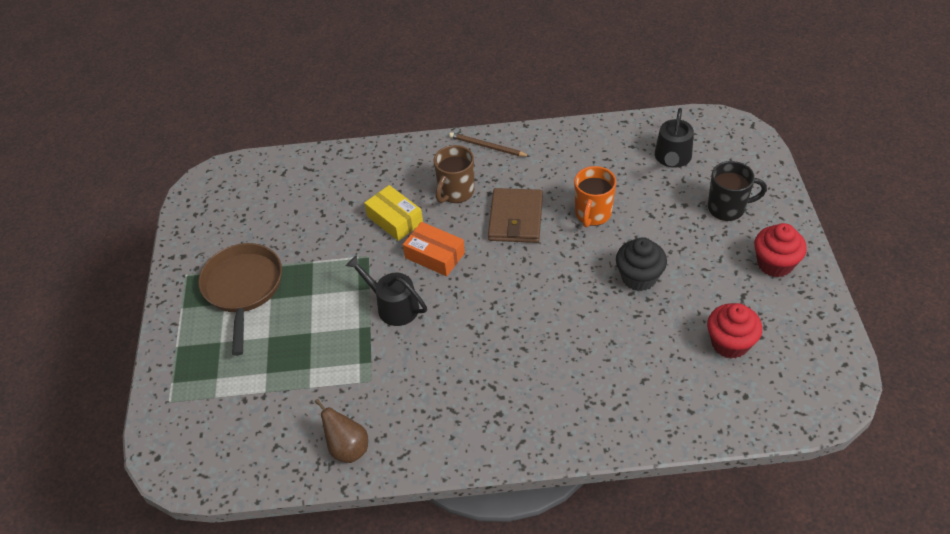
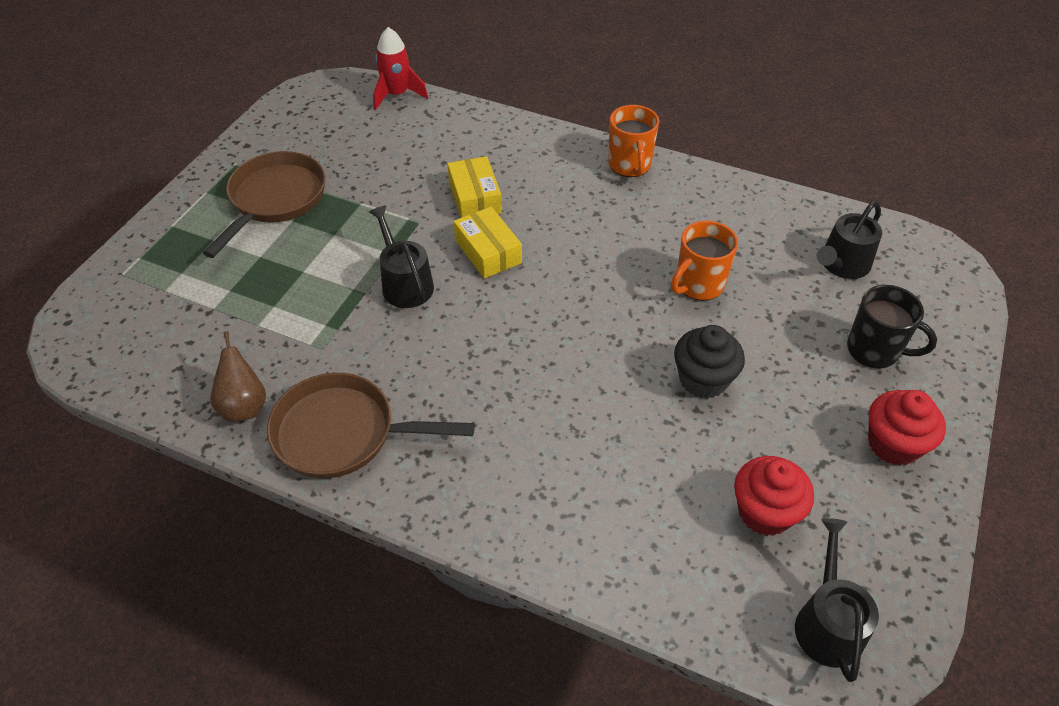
camera: 25 degrees right, 0 degrees up
(272, 163) = (397, 95): none -> red rocket
(432, 430) = (343, 433): none -> brown pan
(434, 255) = (488, 251): orange box -> yellow box
(456, 192) = (560, 197): brown mug -> none
(487, 146) = (630, 165): brown pencil -> orange mug
(515, 218) = (605, 252): brown wallet -> none
(805, 390) = (827, 623): none -> black watering can

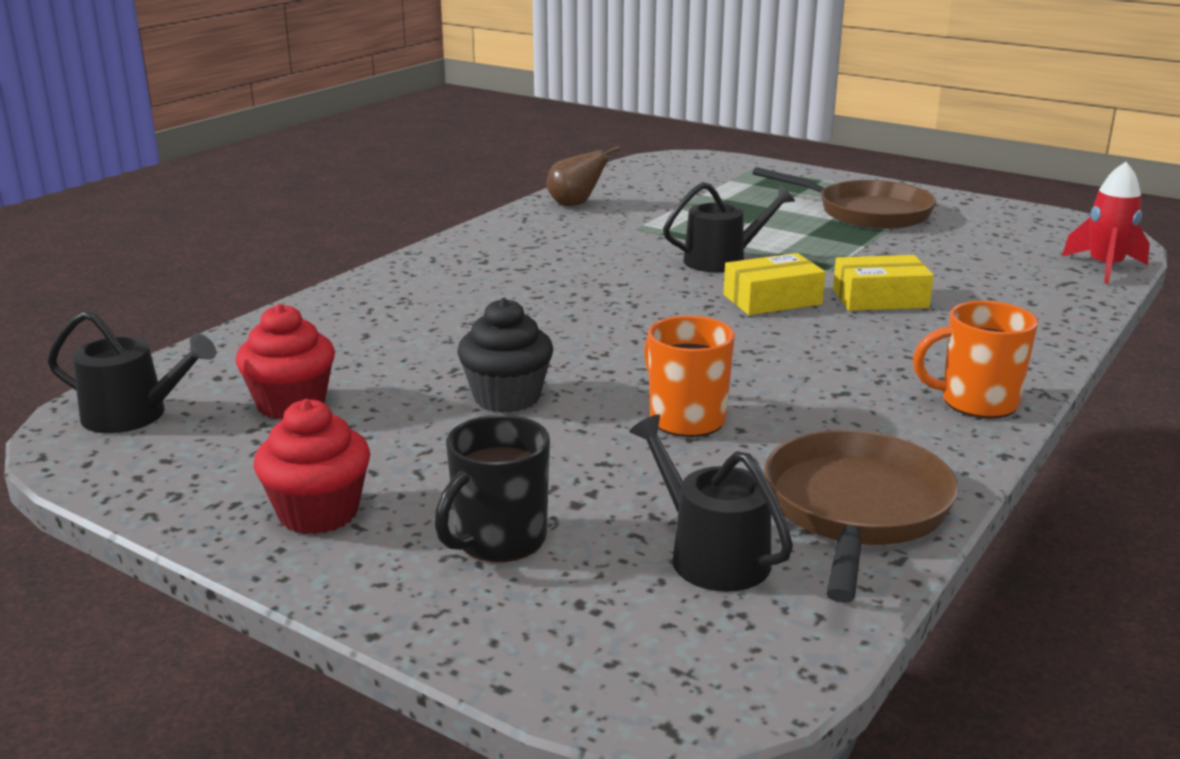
camera: 100 degrees right, 25 degrees down
(343, 433) = (526, 234): brown pan -> brown pan (856, 510)

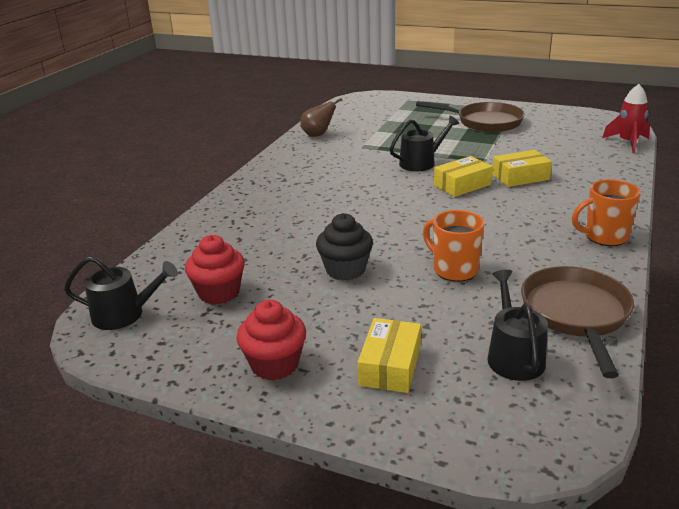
camera: 10 degrees left, 5 degrees up
(498, 540) = (390, 366): black mug -> yellow box
(711, 555) = (513, 356): black watering can -> black watering can turned 45 degrees clockwise

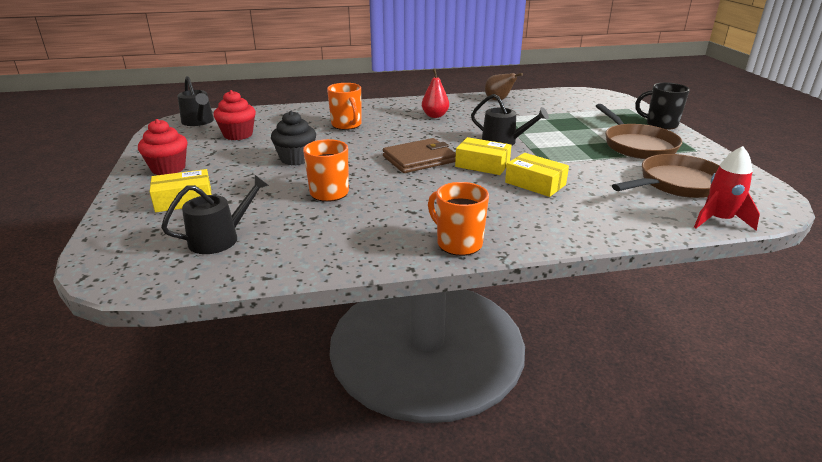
camera: 55 degrees right, 0 degrees up
(281, 220) = (347, 125): none -> orange mug
(318, 171) = (435, 116): none -> red pear
(419, 207) = (419, 159): none -> brown wallet
(454, 102) = (660, 124): none -> black mug
(576, 314) = (299, 253): brown pan -> brown pan (677, 184)

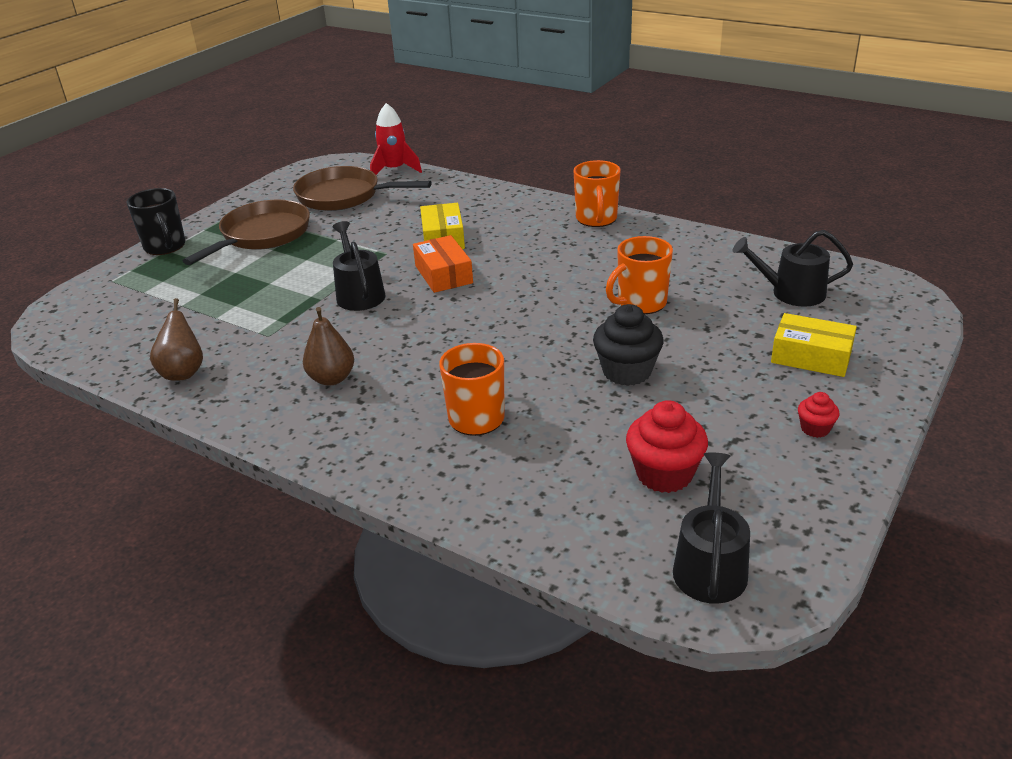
camera: 135 degrees left, 5 degrees up
(168, 168) = (815, 429): red cupcake -> red cupcake, size x0.52
(419, 159) = (489, 308): brown wallet -> none
(435, 116) = (332, 378): red pear -> brown pear
(482, 165) = (443, 274): yellow box -> orange box

